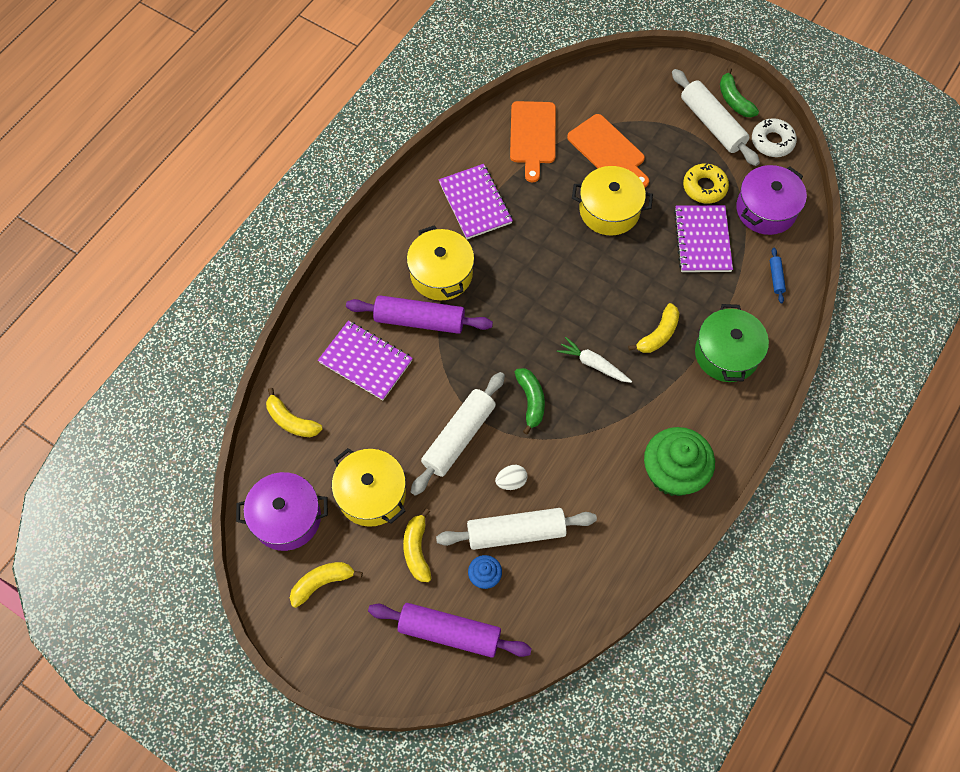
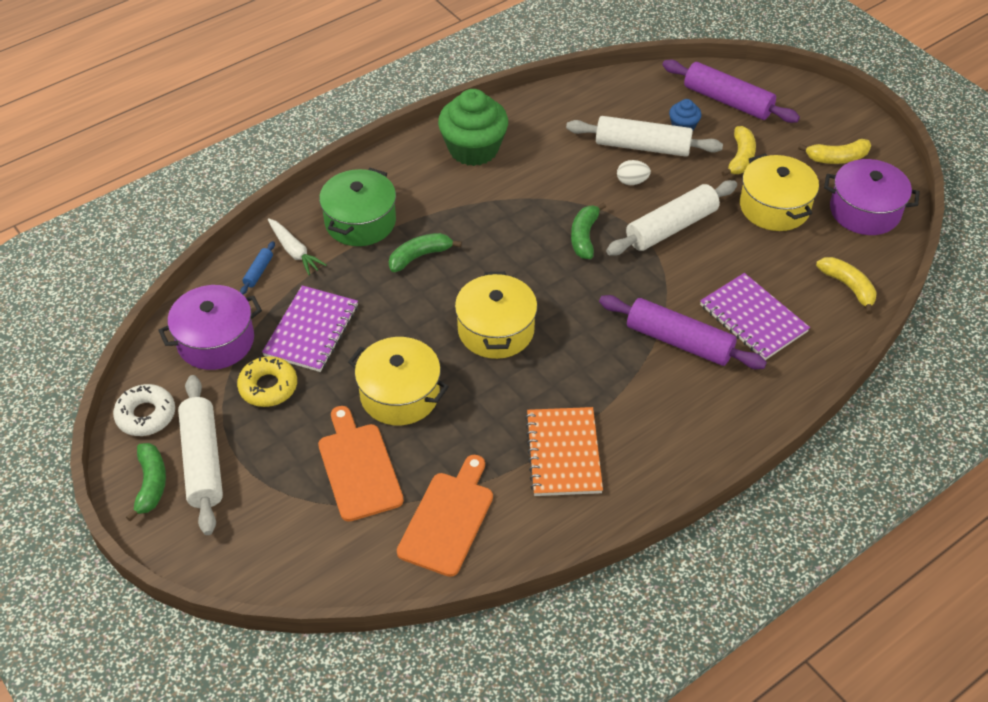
camera: 160 degrees left, 15 degrees down
(441, 274) = (637, 383): yellow pot -> yellow pot (496, 330)
(475, 203) = (563, 453): purple notebook -> orange notebook
(593, 364) = (503, 249): white carrot -> white carrot (294, 251)
(658, 334) = (419, 256): yellow banana -> green banana

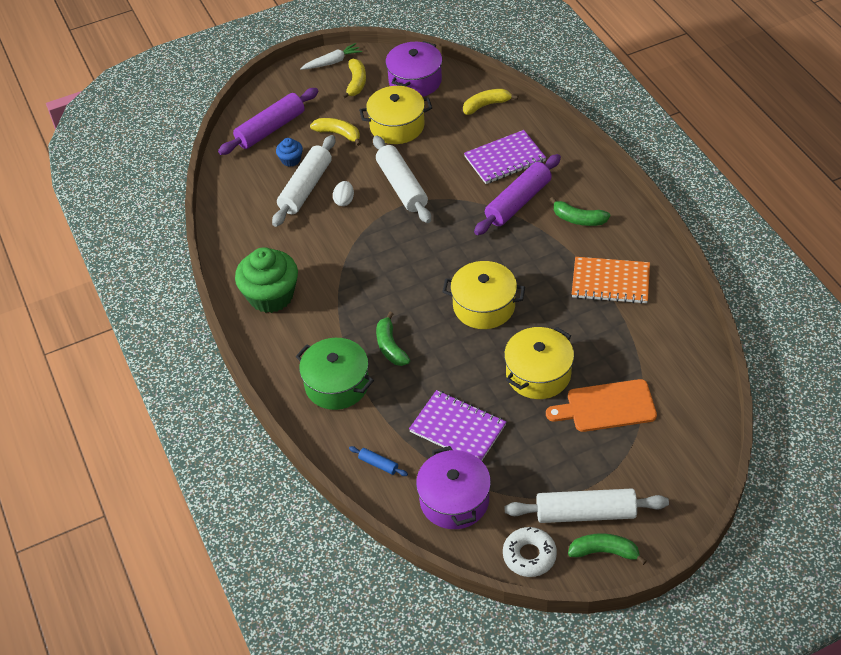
camera: 75 degrees left, 0 degrees up
(268, 387) = (514, 463): yellow donut -> none
(294, 251) = (360, 435): white carrot -> white carrot (332, 62)
(447, 519) = (661, 356): orange cutting board -> none
(584, 237) = (397, 239): green banana -> green banana (578, 219)

